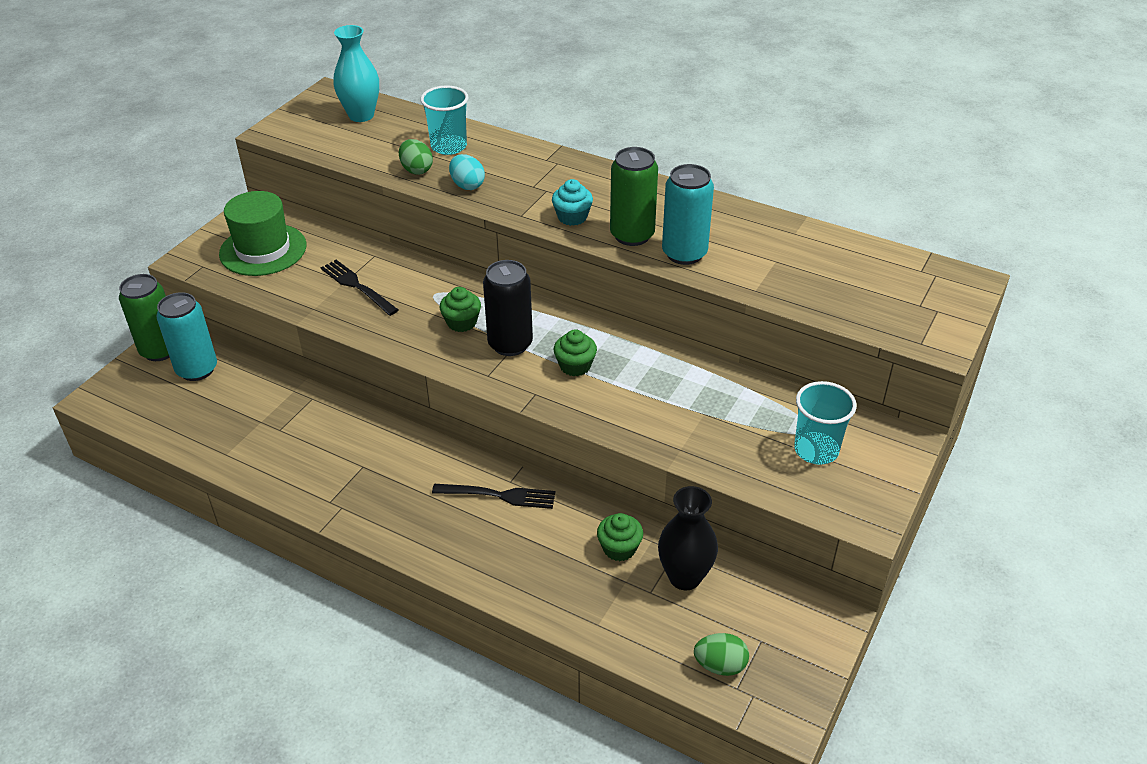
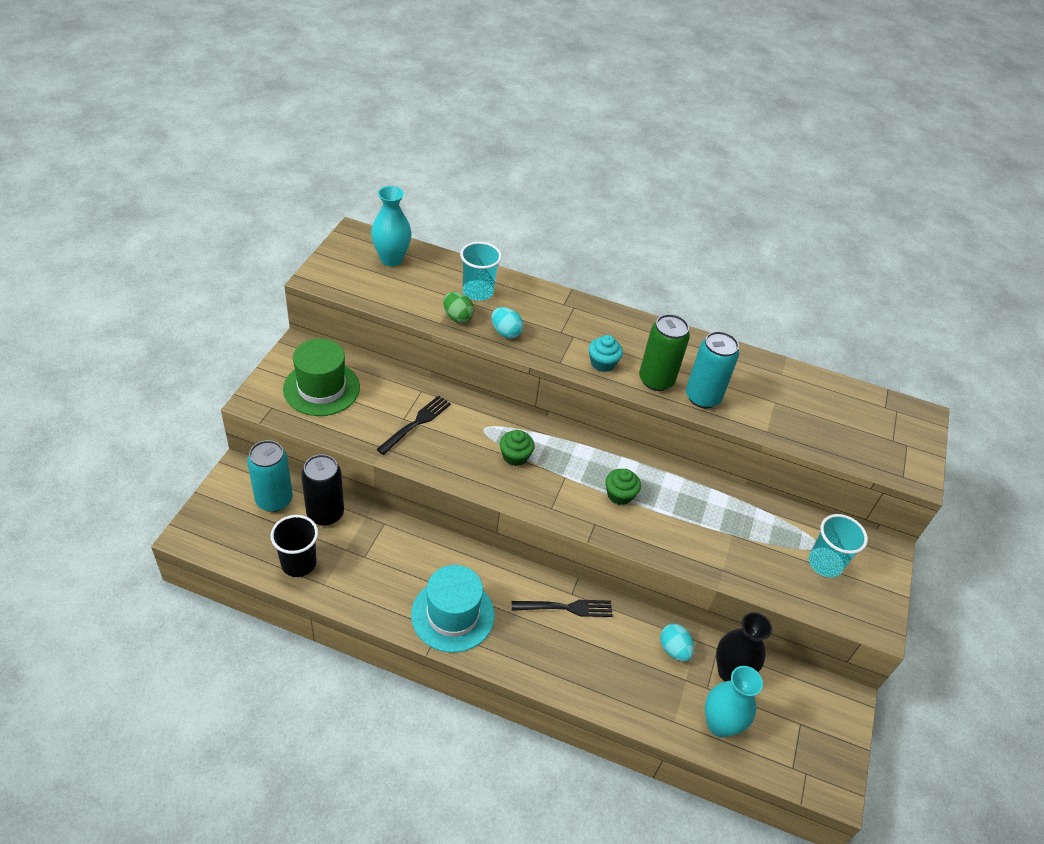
camera: 15 degrees left, 5 degrees up
(160, 350) = (235, 481): green can -> none
(204, 432) = (298, 563): none -> black cup
(357, 286) = (416, 423): black fork -> black fork turned 90 degrees clockwise
(362, 493) = (452, 615): none -> turquoise hat
(510, 344) = (561, 476): black can -> black can (325, 513)
(619, 548) = (674, 649): green cupcake -> turquoise egg
(655, 632) = (720, 724): none -> turquoise vase
(720, 665) = (776, 749): green egg -> none

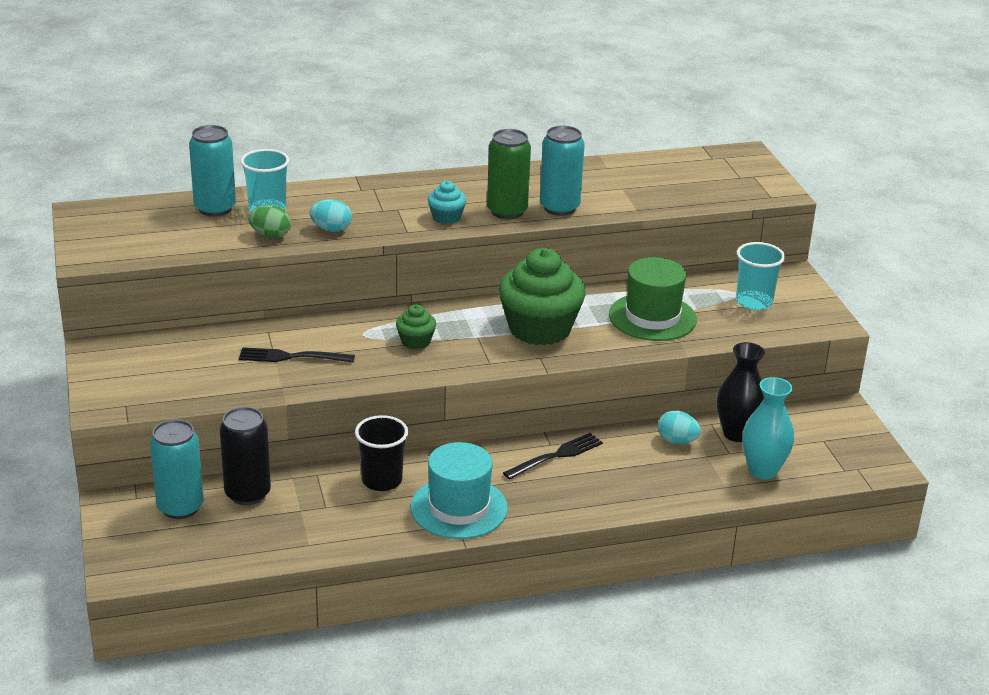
camera: 30 degrees left, 15 degrees down
(298, 563) = (264, 541): black cup -> black cup (382, 480)
(321, 388) = (161, 370): green hat -> green hat (652, 317)
(391, 259) = (147, 217): turquoise vase -> none
(416, 423) = (292, 357): black fork -> black fork turned 90 degrees counterclockwise
(443, 273) = (215, 208): none -> turquoise can
(619, 495) = (540, 329): green cupcake -> green cupcake, size x2.17

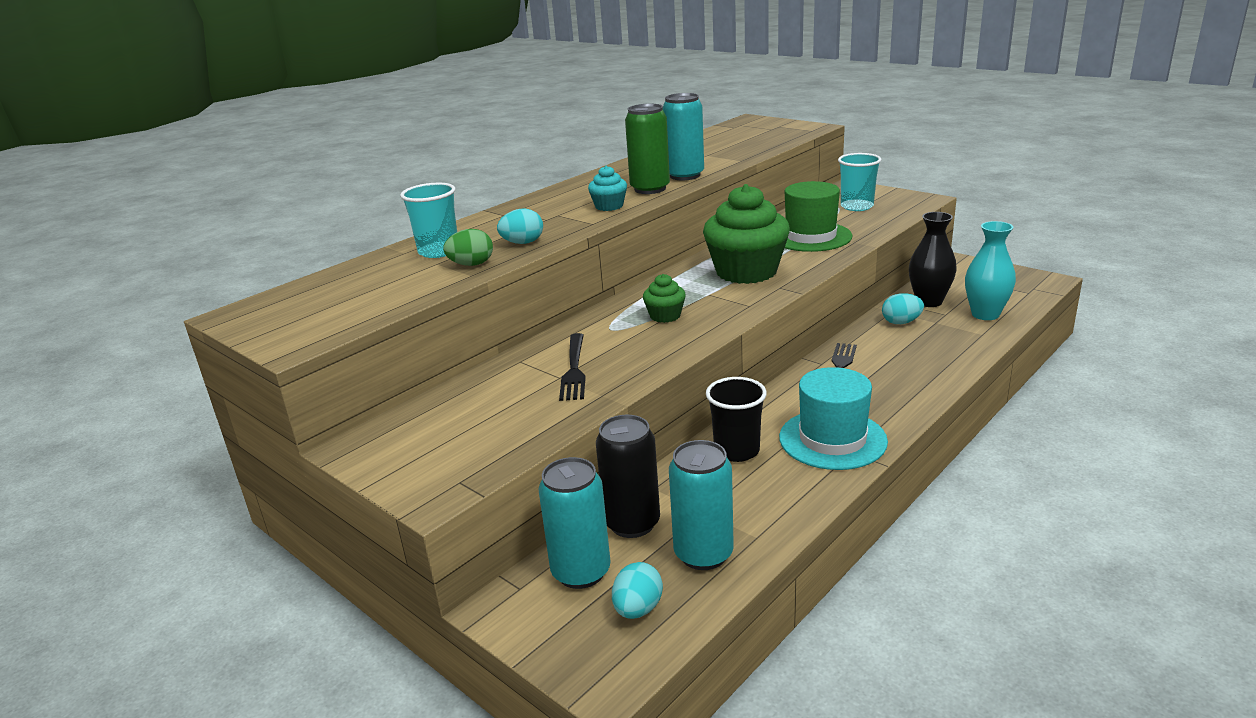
camera: 30 degrees left, 5 degrees down
(183, 546) = (638, 609): none -> turquoise egg
(215, 208) = (383, 266): turquoise can -> turquoise can (703, 554)
(292, 357) = (574, 369): black fork -> black fork turned 60 degrees counterclockwise

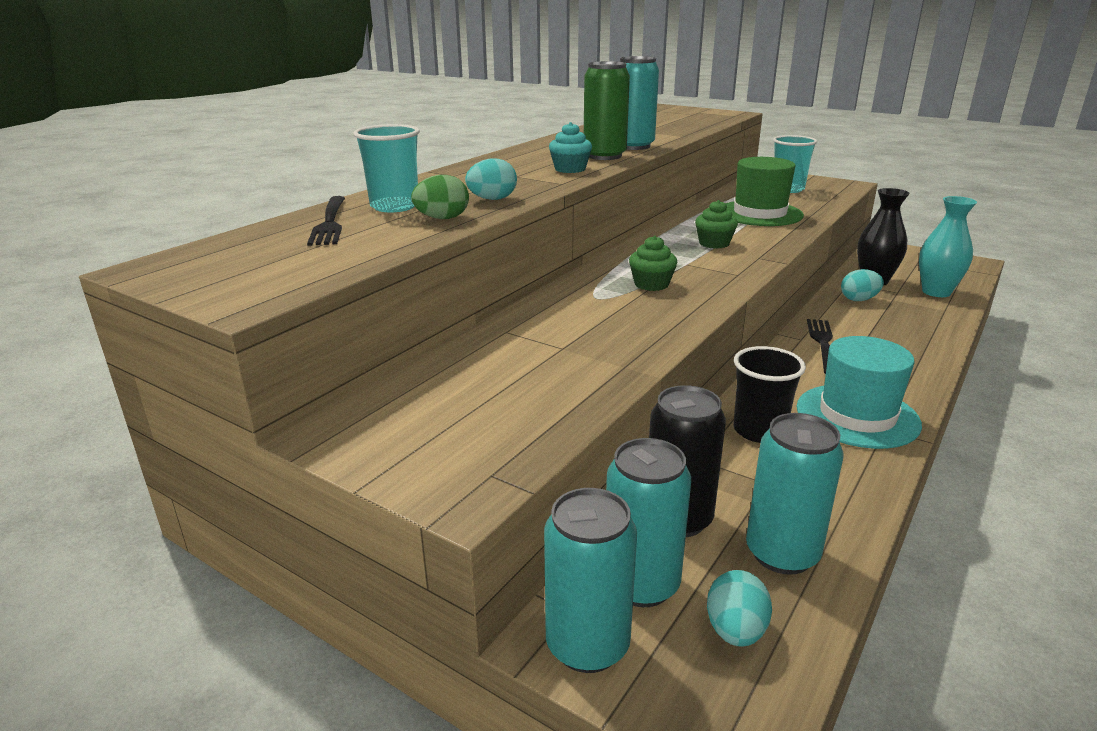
camera: 10 degrees left, 0 degrees up
(523, 613) = (587, 645): none -> turquoise can
(574, 369) = (576, 339): black fork -> black fork (330, 223)
(746, 272) = (714, 243): green cupcake -> green cupcake, size x0.46

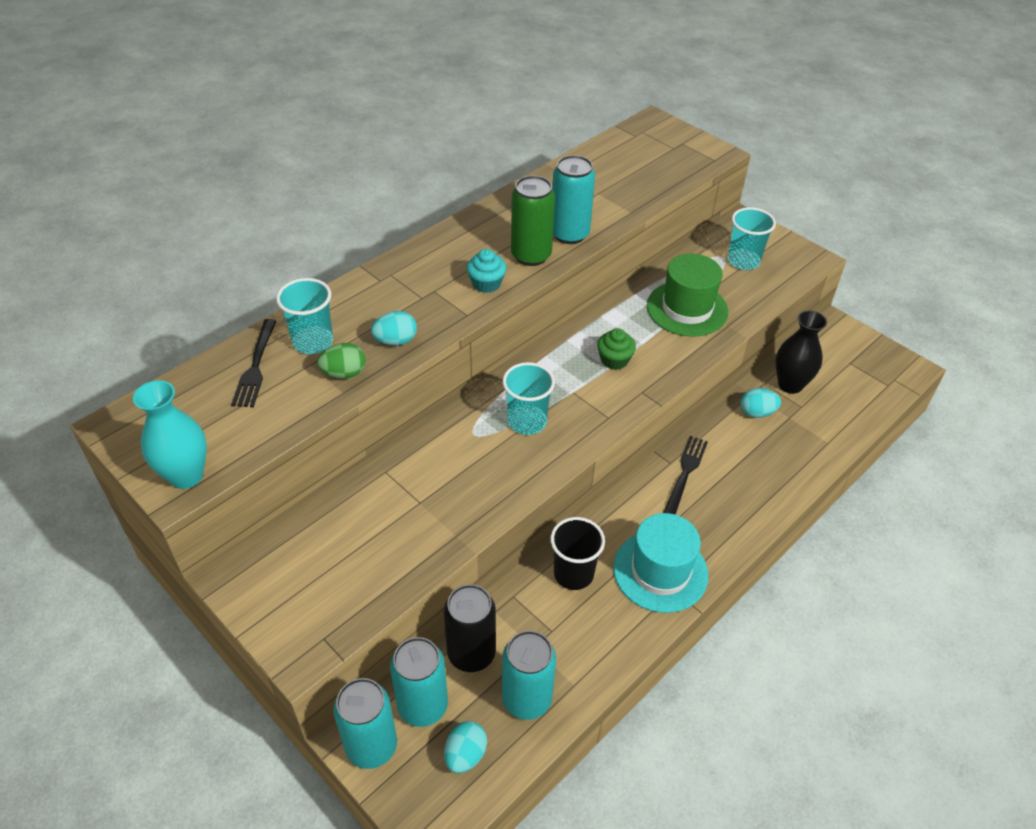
camera: 10 degrees right, 20 degrees up
(651, 284) = (527, 421): green cupcake -> turquoise cup
(936, 292) = (838, 413): turquoise vase -> turquoise vase (186, 475)

